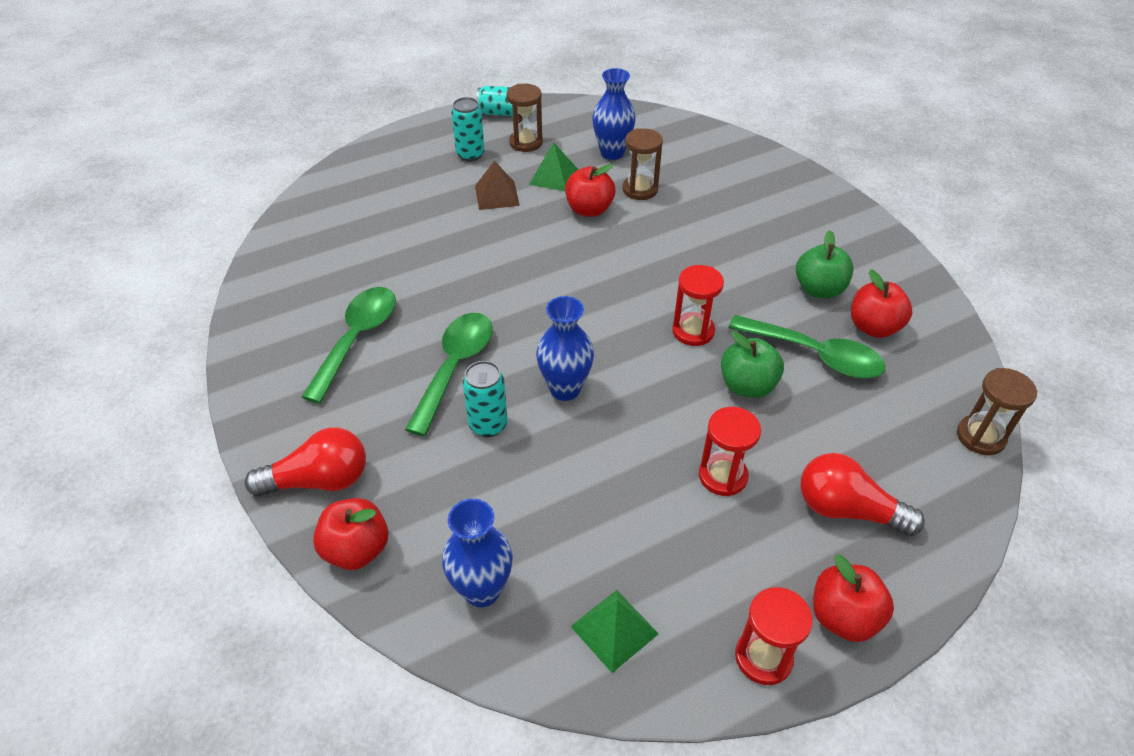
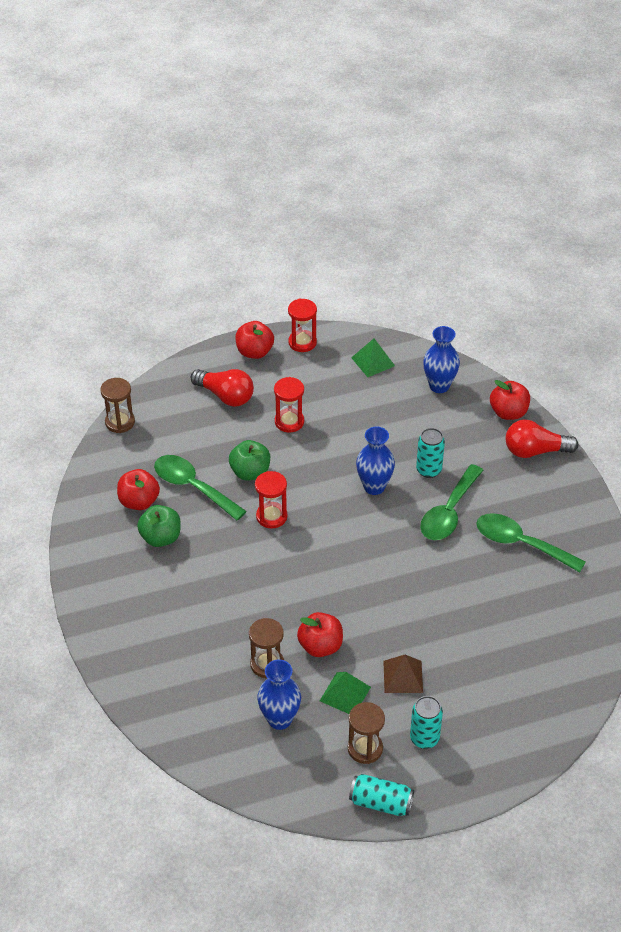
camera: 170 degrees left, 0 degrees up
(357, 339) = (521, 544): green spoon -> green spoon turned 90 degrees clockwise

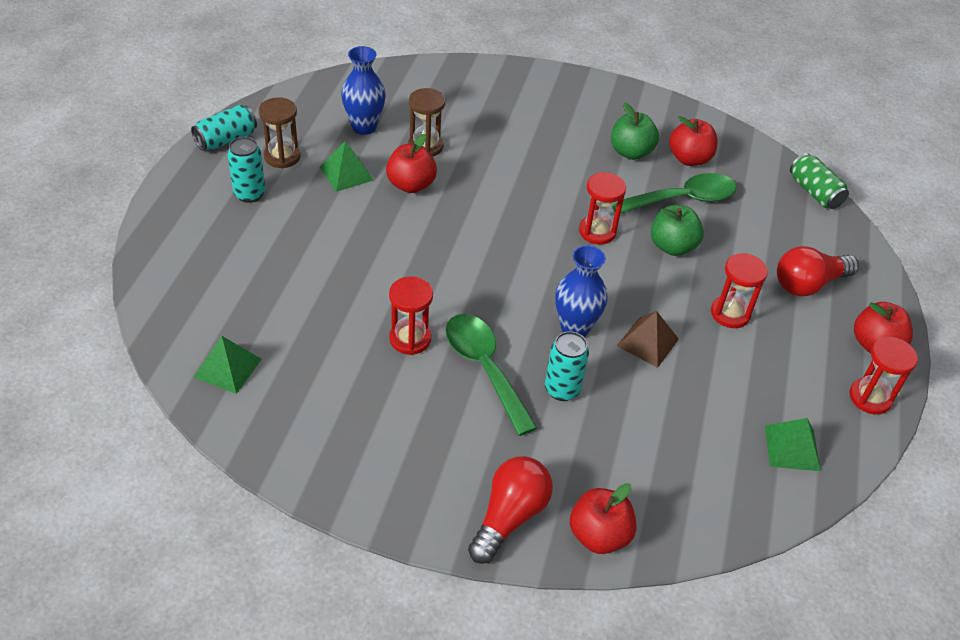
camera: 120 degrees right, 0 degrees up
(120, 422) = (814, 192): brown hourglass -> green can
(403, 676) = (323, 216): brown pyramid -> brown pyramid (647, 342)
(439, 386) = (701, 490): blue vase -> none
(463, 560) = (410, 339): none -> red hourglass
(521, 544) = (383, 402): green spoon -> none
(576, 634) = (228, 368): none -> green pyramid

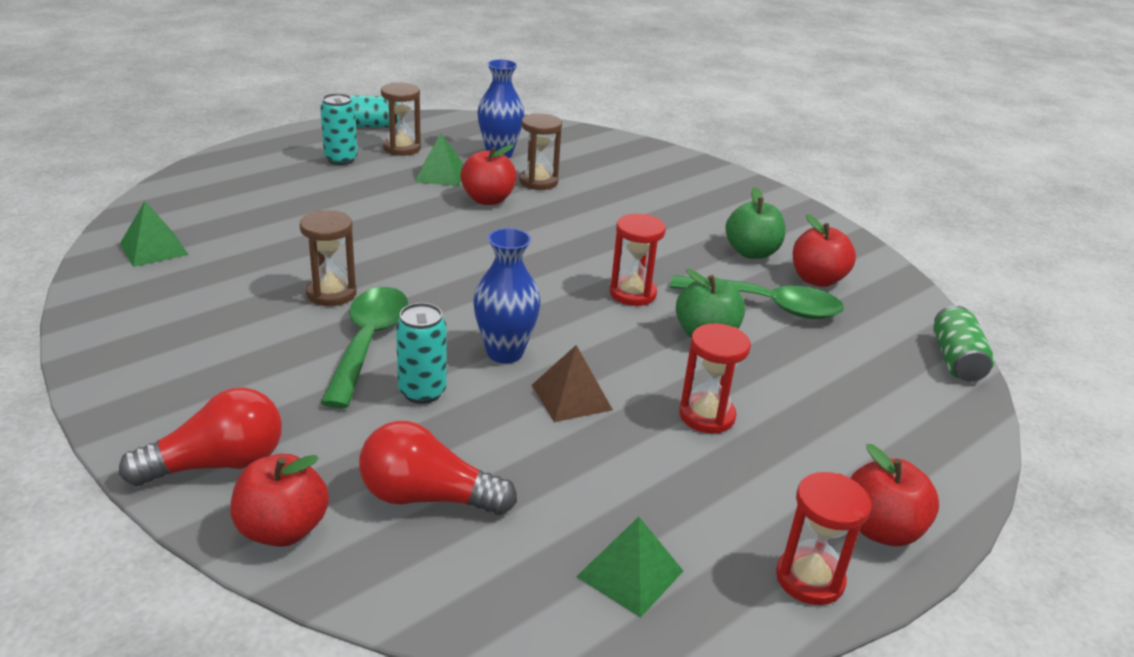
camera: 35 degrees right, 15 degrees down
(410, 339) = (331, 293): red hourglass -> brown hourglass
(808, 284) = (848, 433): red light bulb -> red light bulb (427, 497)

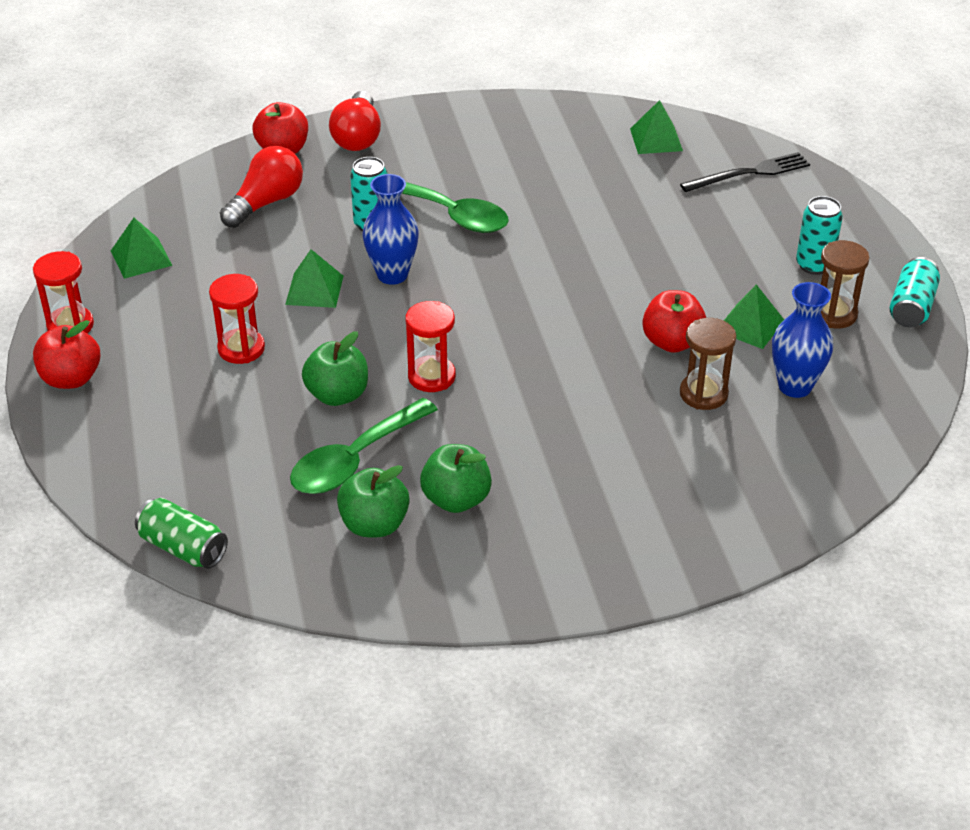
camera: 120 degrees right, 10 degrees up
(204, 197) = (749, 173): none -> black fork
(331, 293) = (534, 210): brown hourglass -> none
(571, 397) = (314, 290): brown pyramid -> green pyramid
(817, 279) = (374, 524): red apple -> green apple

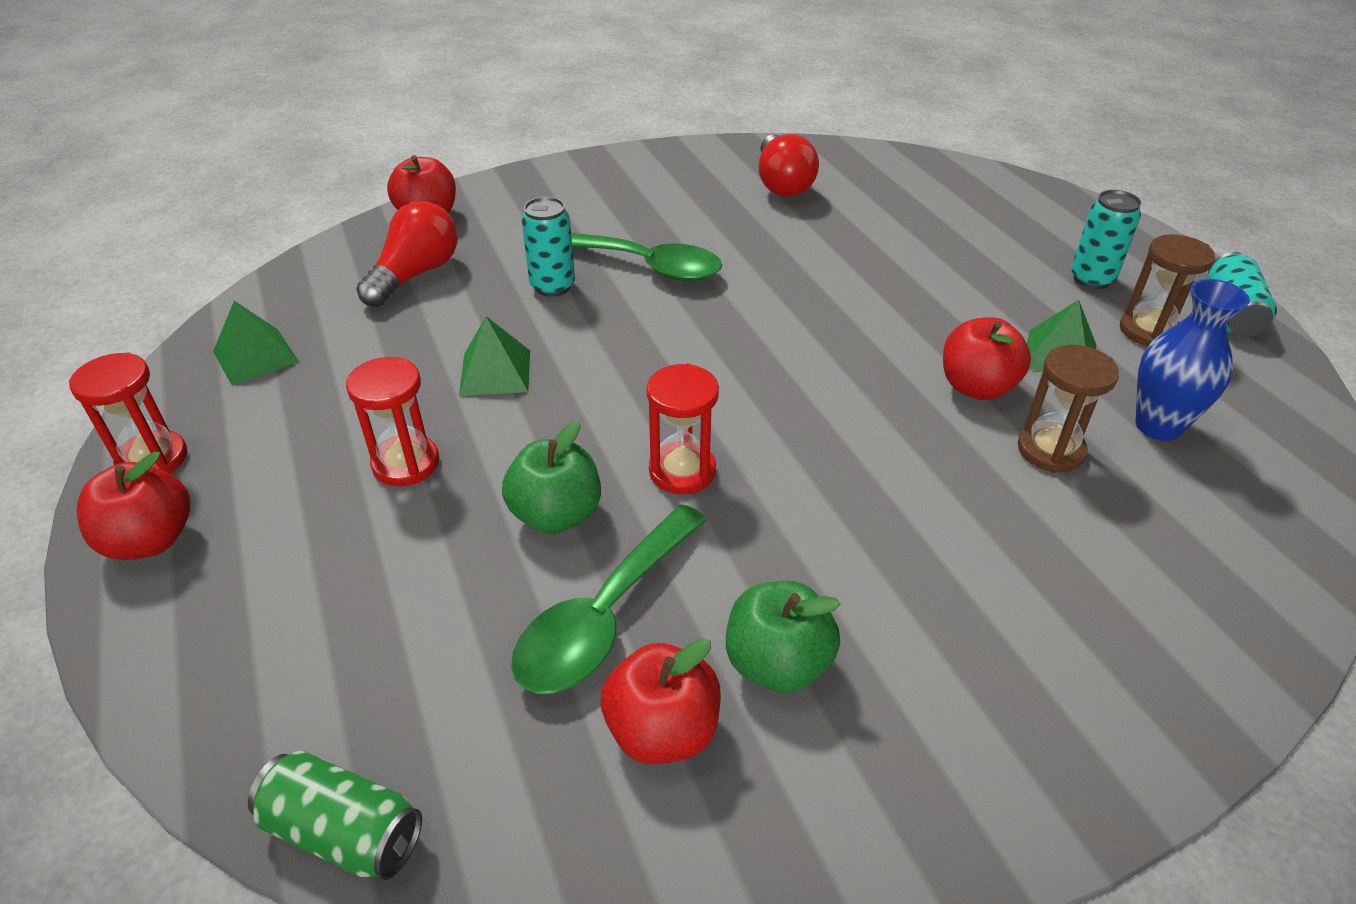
camera: 10 degrees left, 0 degrees up
(358, 137) = (514, 195): red light bulb -> red light bulb (782, 184)
(374, 524) = (662, 731): green apple -> red apple
(392, 275) = (593, 342): blue vase -> none
(656, 139) = (849, 169): green pyramid -> none
(749, 173) = (966, 192): black fork -> none

